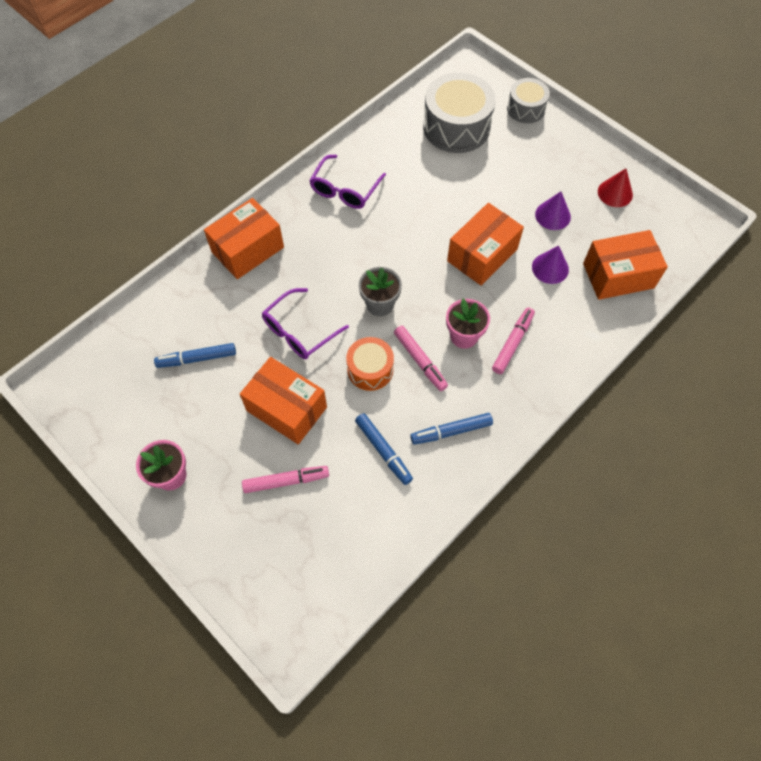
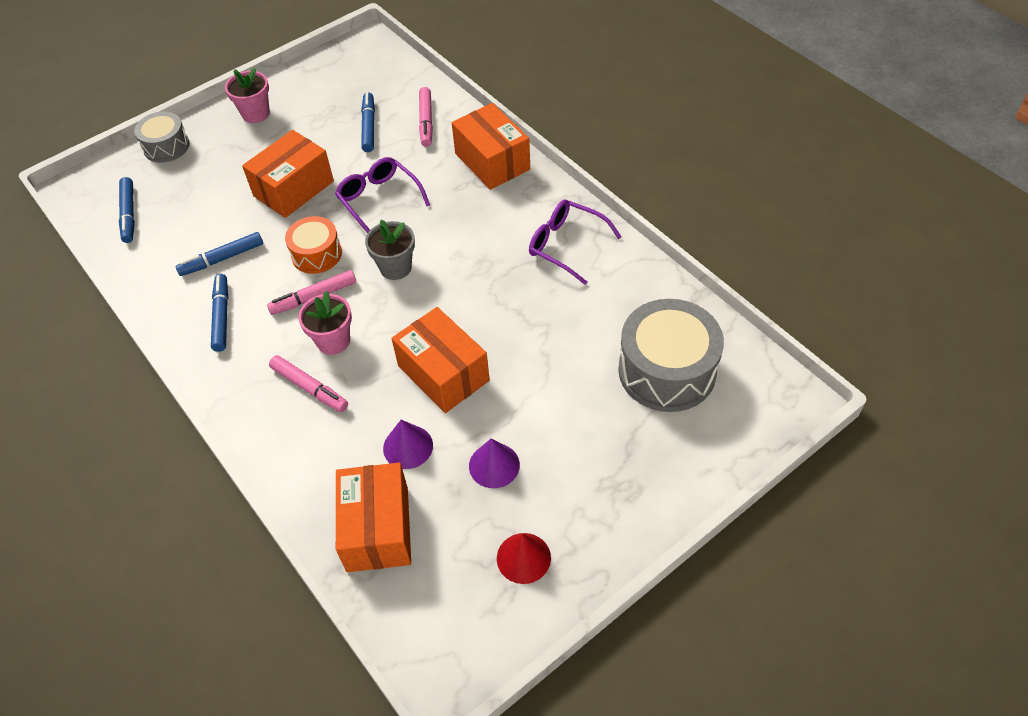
camera: 100 degrees right, 10 degrees down
(286, 481) = (220, 187): pink marker -> pink marker (426, 121)
(329, 565) = (129, 214): none -> blue marker
(526, 109) = (702, 464): grey drum -> grey drum (166, 146)

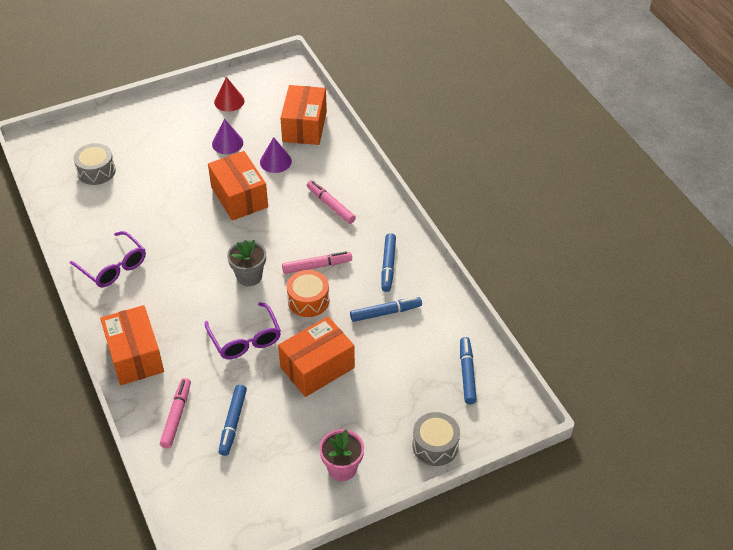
camera: 170 degrees left, 5 degrees down
(333, 341) = (308, 232): pink flower pot -> none
(667, 370) = (96, 171): grey drum -> grey drum, size x0.58

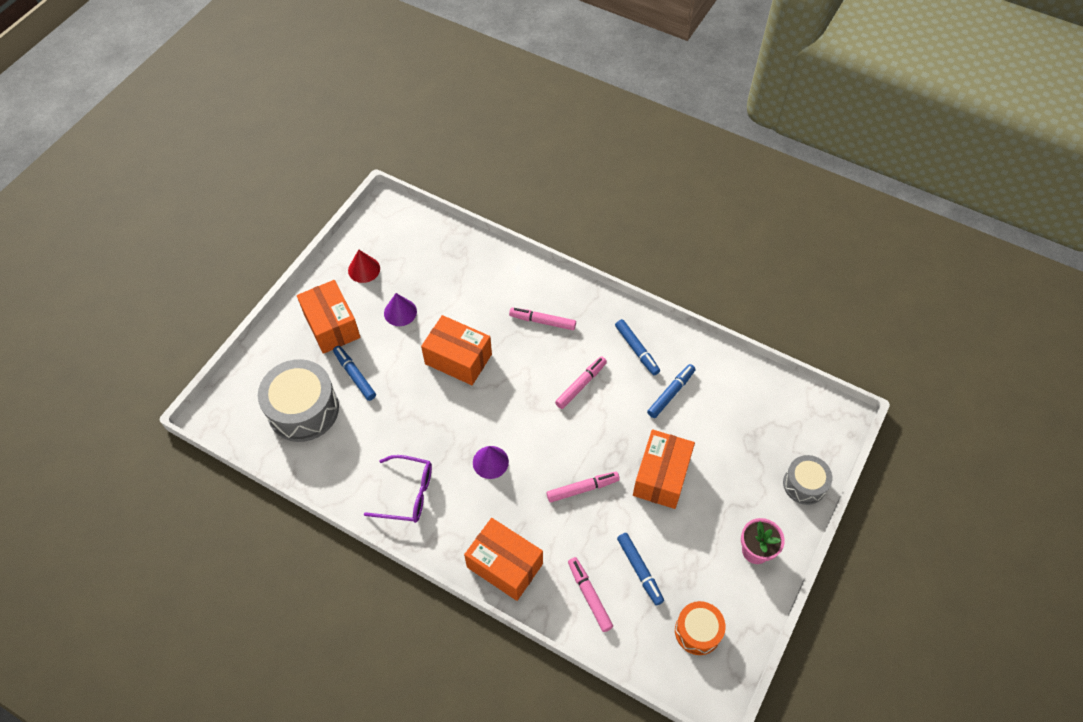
camera: 35 degrees left, 10 degrees up
(96, 171) = (303, 409): grey drum -> grey drum, size x1.73
(245, 339) = (582, 489): purple glasses -> pink marker
(249, 276) = (534, 429): grey flower pot -> none
(275, 161) = (459, 306): purple cone -> purple cone (490, 462)
(304, 126) = (454, 258): orange box -> orange box (332, 326)
(308, 300) = (601, 421): orange drum -> orange drum (697, 631)
(467, 373) = (775, 408): blue marker -> blue marker (355, 375)

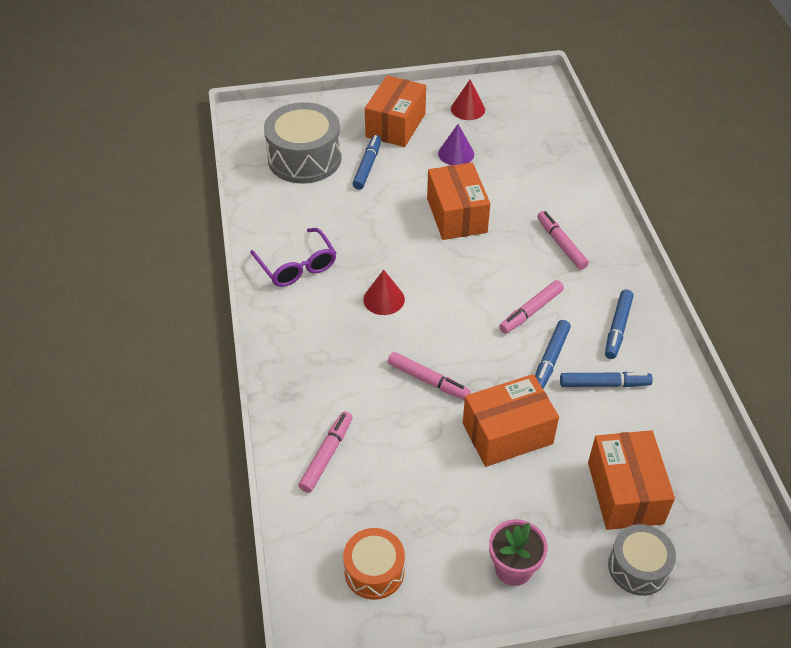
camera: 50 degrees right, 10 degrees down
(490, 462) = (384, 299): purple cone -> red cone
(505, 565) = (296, 373): orange box -> orange box (625, 492)
(581, 385) = (531, 311): pink marker -> pink marker turned 135 degrees clockwise
(639, 570) = (391, 479): blue marker -> blue marker (550, 359)

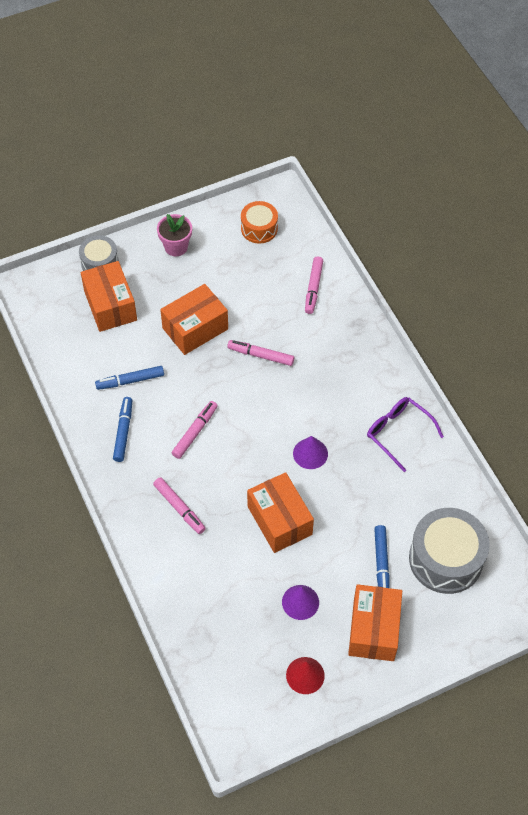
camera: 165 degrees right, 10 degrees up
(384, 299) = (316, 417): red cone -> none
(403, 266) = (310, 453): none -> purple cone
(550, 359) = (173, 392): blue marker -> none

